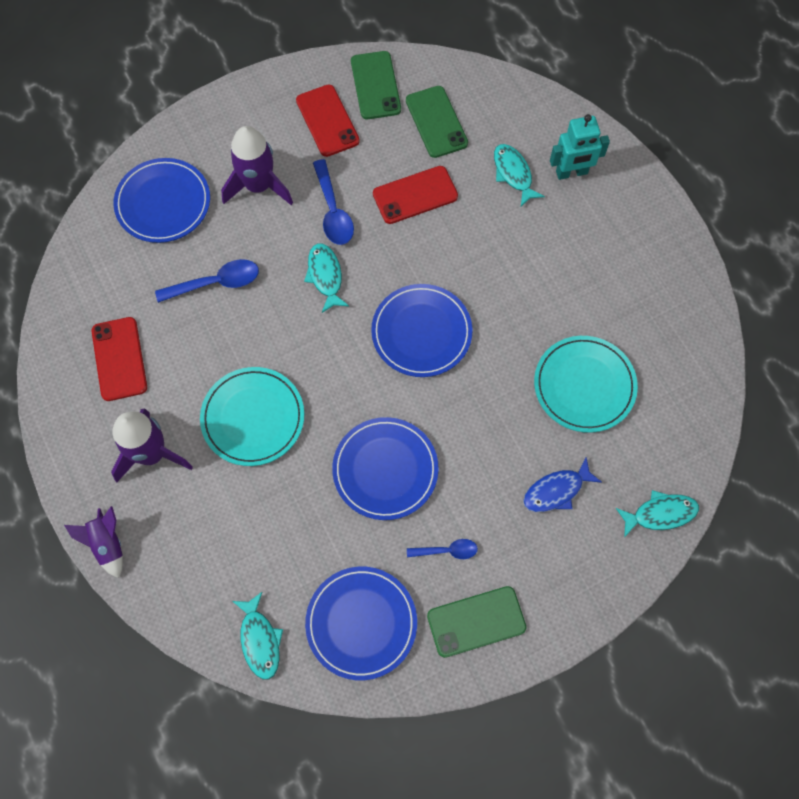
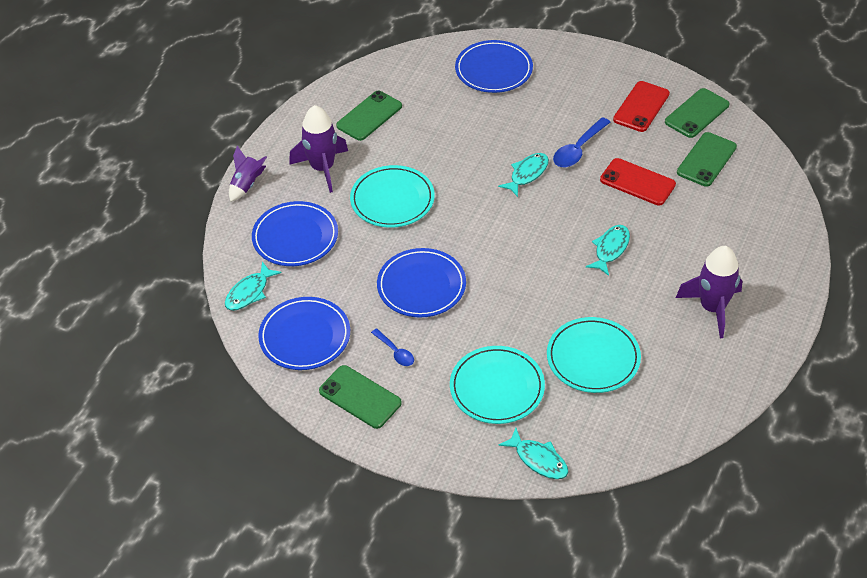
camera: 55 degrees right, 20 degrees down
(119, 359) = (369, 116): red phone -> green phone
(216, 283) = (465, 126): blue spoon -> none
(258, 186) = (555, 104): purple rocket -> purple rocket (712, 308)
(421, 332) = (539, 246): blue plate -> blue plate (295, 237)
(513, 174) = (715, 223): turquoise fish -> turquoise fish (610, 249)
(556, 490) = (497, 387): blue fish -> turquoise plate
(571, 173) = (754, 254): turquoise robot -> none

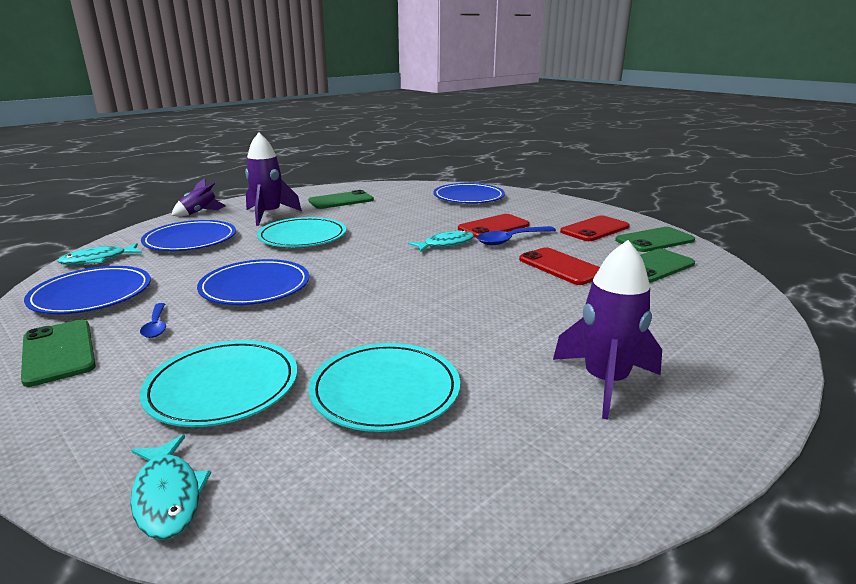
camera: 20 degrees right, 25 degrees down
(551, 129) = (493, 227): none -> red phone
(610, 249) = (493, 303): turquoise fish -> none

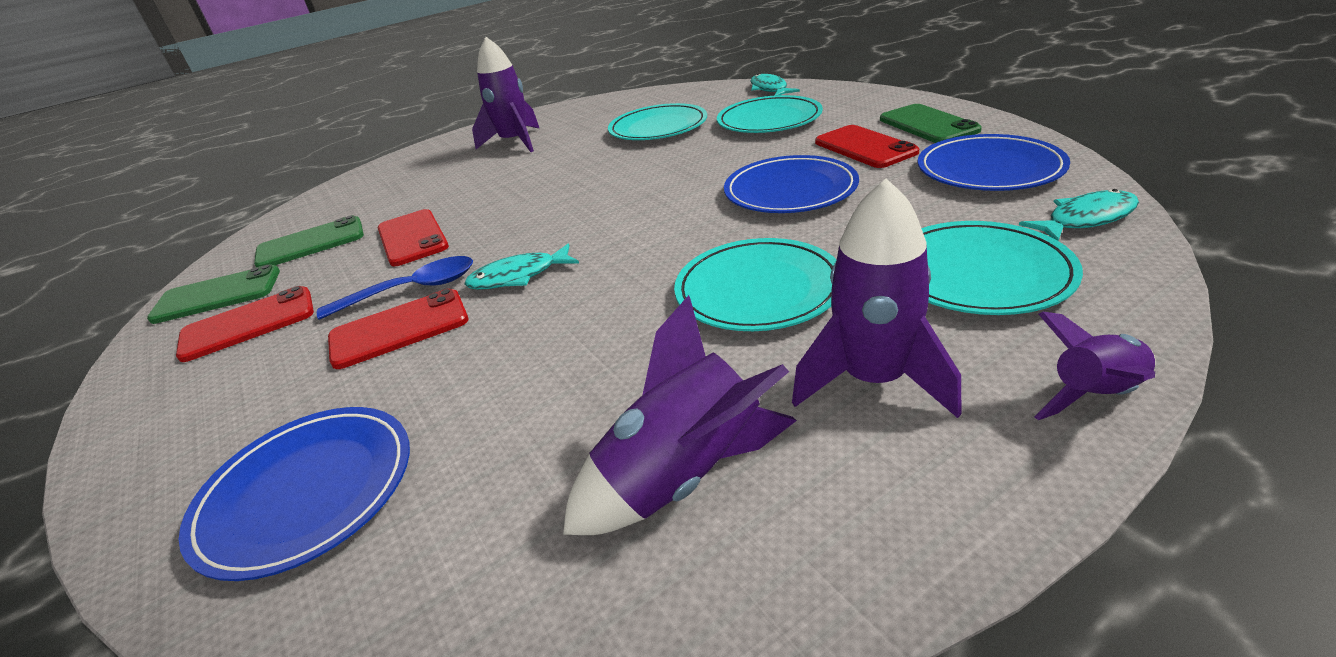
camera: 165 degrees left, 10 degrees up
(156, 326) = (864, 147): blue spoon -> red phone
(190, 240) = (978, 273): blue plate -> turquoise plate
(341, 200) = (684, 476): green phone -> purple rocket

